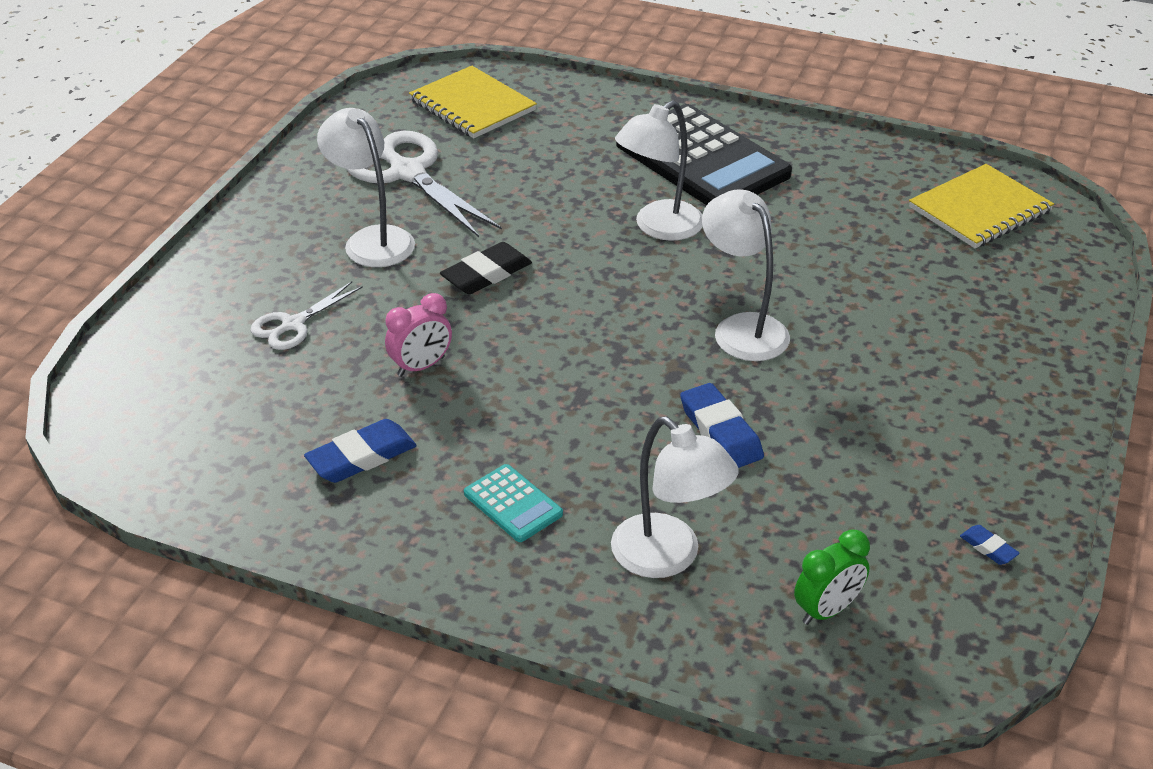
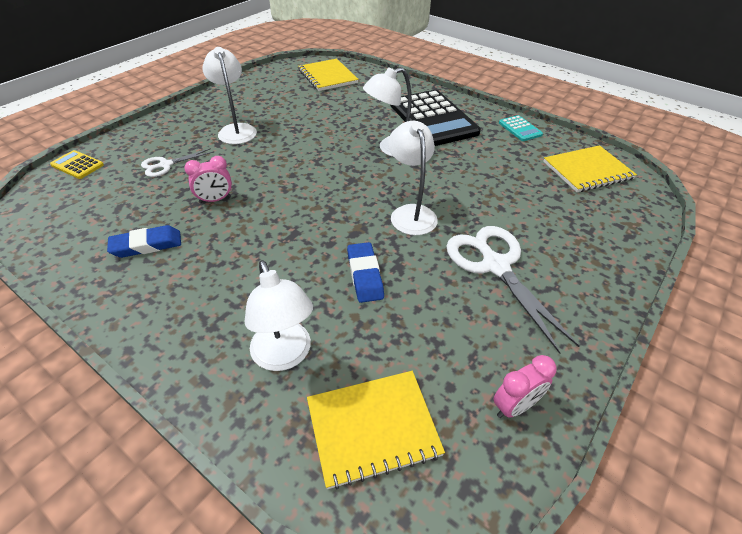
camera: 15 degrees right, 5 degrees up
(134, 354) = (77, 165): none -> yellow calculator
(407, 173) = (275, 102): white scissors -> white scissors (495, 265)
(486, 274) = (283, 157): black eraser -> none
(513, 504) = (211, 294): turquoise calculator -> turquoise calculator (520, 129)
(827, 610) = (373, 428): green clock -> yellow notebook
(988, 548) = (514, 406): blue eraser -> pink clock

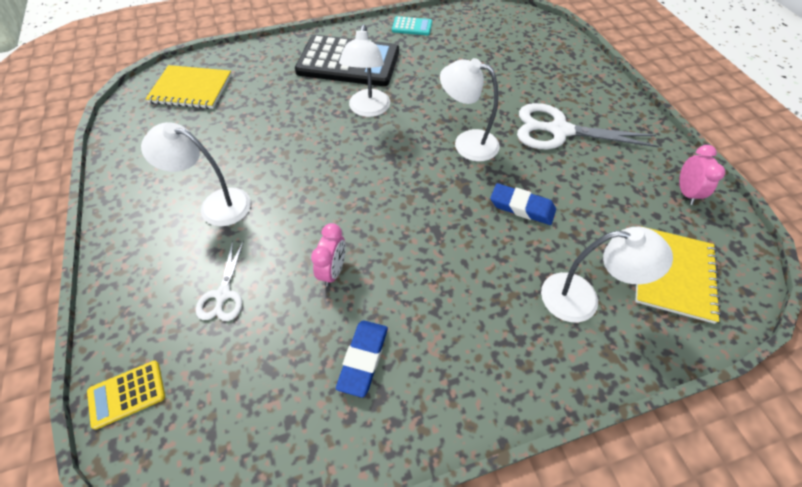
camera: 55 degrees left, 10 degrees up
(587, 170) = (492, 28): yellow notebook -> none

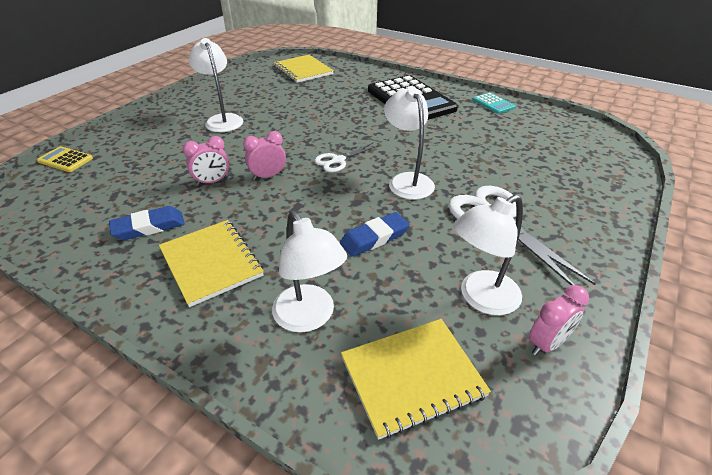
camera: 50 degrees right, 15 degrees down
(223, 294) = (156, 154): white scissors -> white scissors (338, 160)
(368, 110) = (376, 127): white lamp -> white lamp (480, 298)
(368, 224) = (268, 176): none -> pink clock
(464, 332) = (211, 263): none -> yellow notebook
(522, 207) = (374, 238): blue eraser -> blue eraser turned 75 degrees clockwise

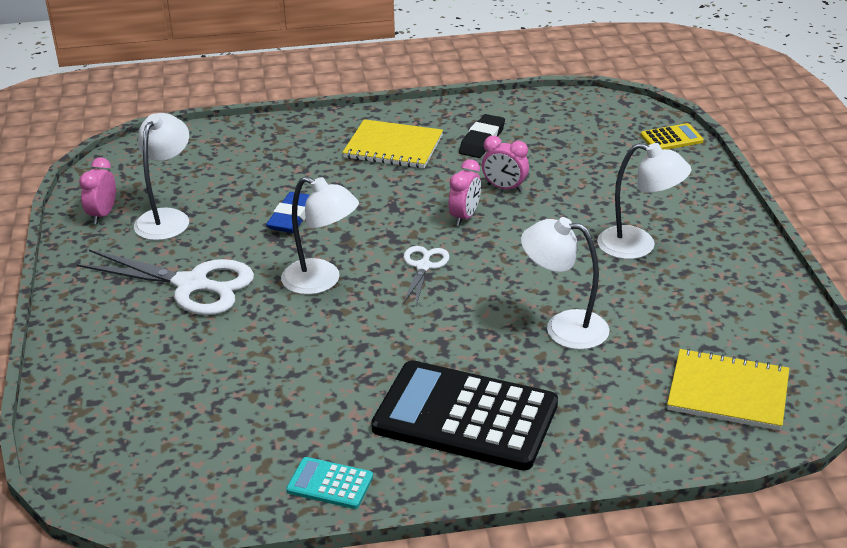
camera: 140 degrees right, 5 degrees down
(149, 227) = (482, 140): blue eraser -> black eraser
(212, 181) = (504, 188): pink clock -> pink clock turned 90 degrees counterclockwise
(309, 318) = (279, 155): white lamp -> white lamp (563, 327)
(412, 376) = (183, 162): yellow notebook -> none

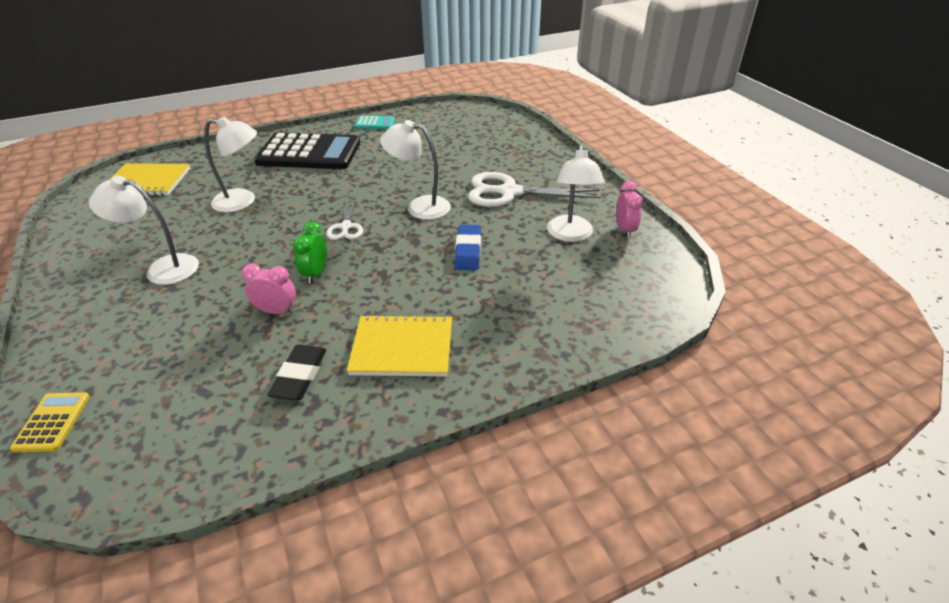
camera: 165 degrees right, 5 degrees up
(464, 217) = (316, 273): pink clock -> green clock
(671, 138) = (52, 422): yellow calculator -> yellow calculator turned 120 degrees clockwise

